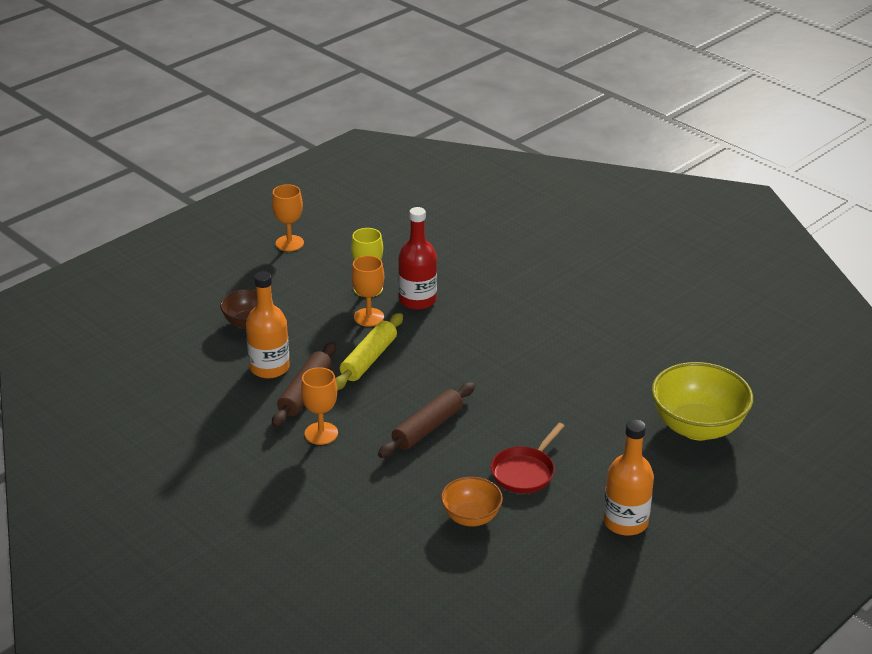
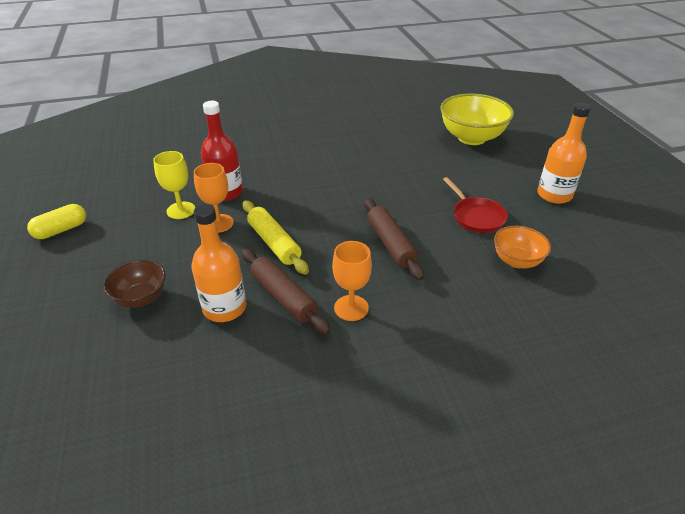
camera: 60 degrees left, 5 degrees up
(289, 243) = (61, 230): orange goblet -> yellow capsule

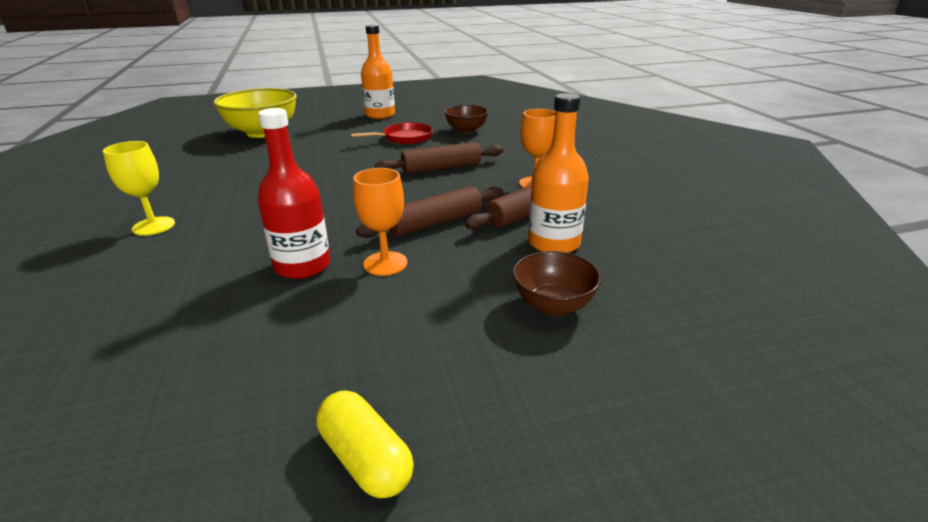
camera: 90 degrees left, 10 degrees down
(181, 210) = (340, 302): yellow goblet -> yellow goblet (153, 226)
(274, 243) = (435, 223): yellow rolling pin -> brown rolling pin
(517, 261) = (466, 130): orange bowl -> brown bowl

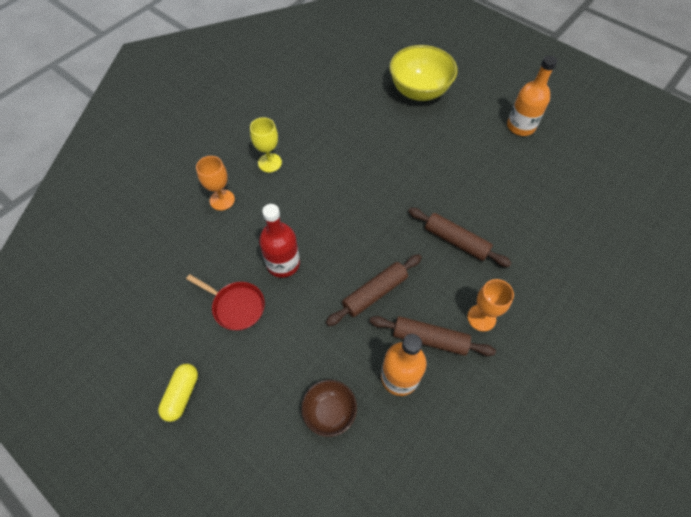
camera: 55 degrees right, 30 degrees up
(385, 263) = (312, 300): orange goblet -> orange goblet (222, 200)
(404, 138) = (489, 179): red pan -> red pan (236, 306)
(435, 223) = (374, 293): brown rolling pin -> brown rolling pin turned 60 degrees counterclockwise
(466, 130) = (545, 207): brown bowl -> none

